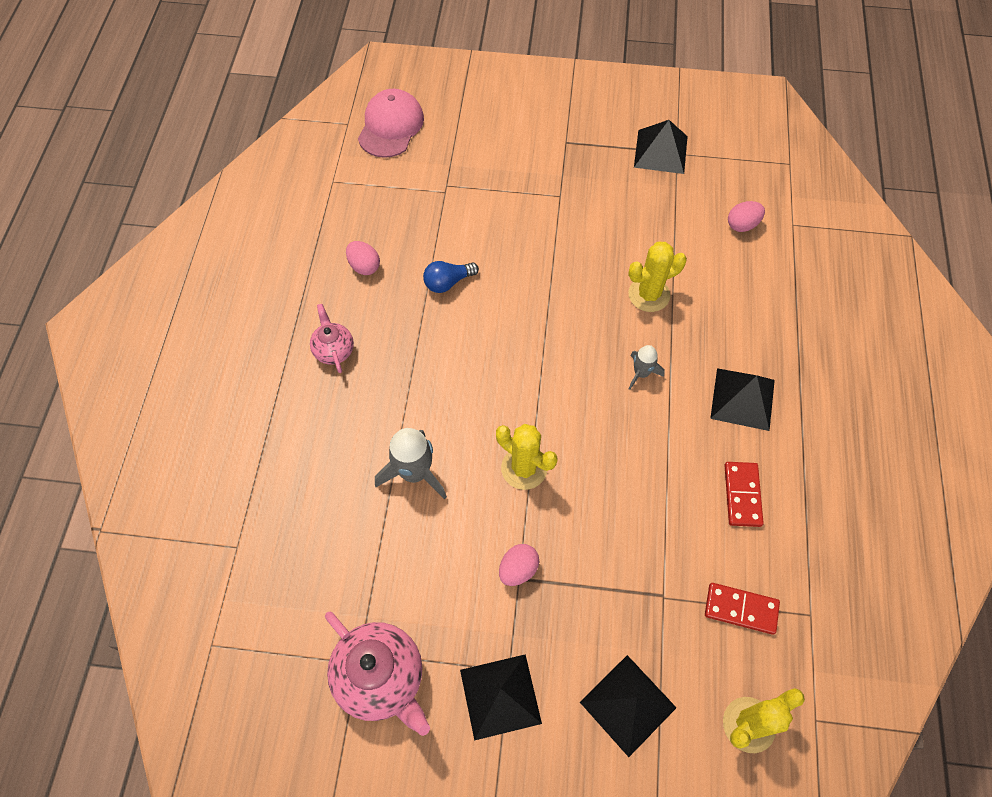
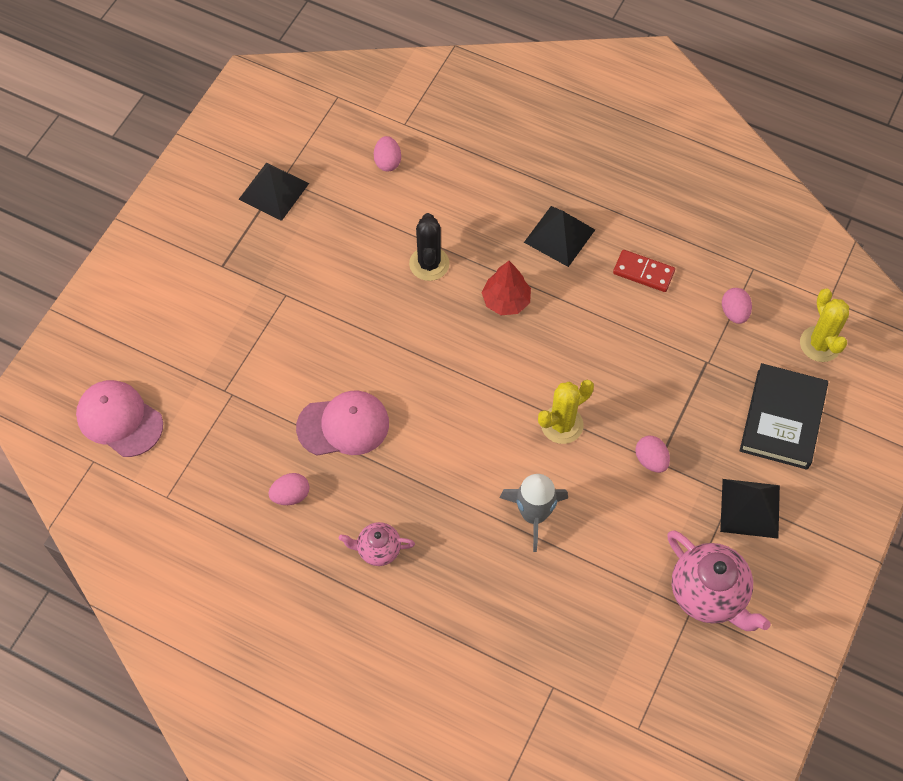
camera: 70 degrees left, 0 degrees up
(381, 678) = (709, 594): pink teapot -> pink teapot turned 75 degrees clockwise
(448, 282) = (343, 425): blue light bulb -> pink cap
(628, 704) = (782, 419): black pyramid -> black book
(641, 373) = (506, 301): grey rocket -> red tree
(649, 294) = (429, 264): yellow cactus -> black cactus
(741, 609) = (734, 313): red domino -> pink egg

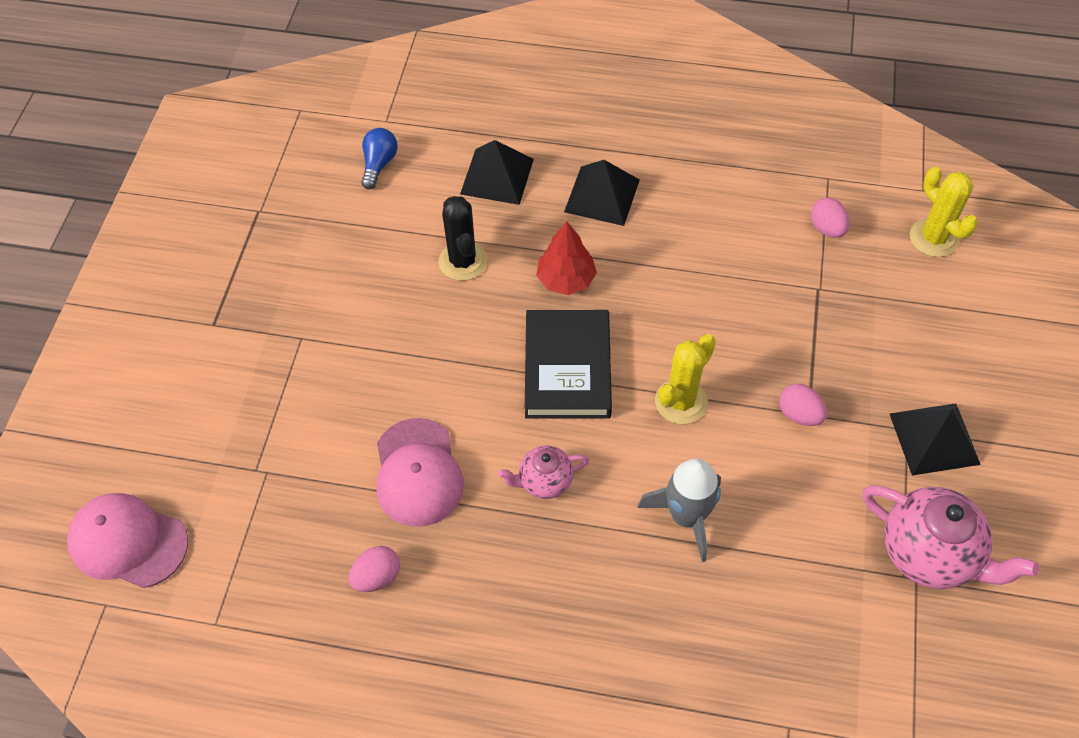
camera: 15 degrees left, 5 degrees down
(274, 191) = (253, 226): black pyramid -> black pyramid (497, 176)
(343, 425) = (418, 472): pink cap -> pink cap turned 105 degrees clockwise
(378, 549) = (509, 614): pink teapot -> pink teapot (544, 481)
(387, 162) = (379, 164): pink egg -> blue light bulb
(643, 272) = (710, 211): red domino -> none
(782, 419) = (928, 329): black book -> black book (568, 368)

